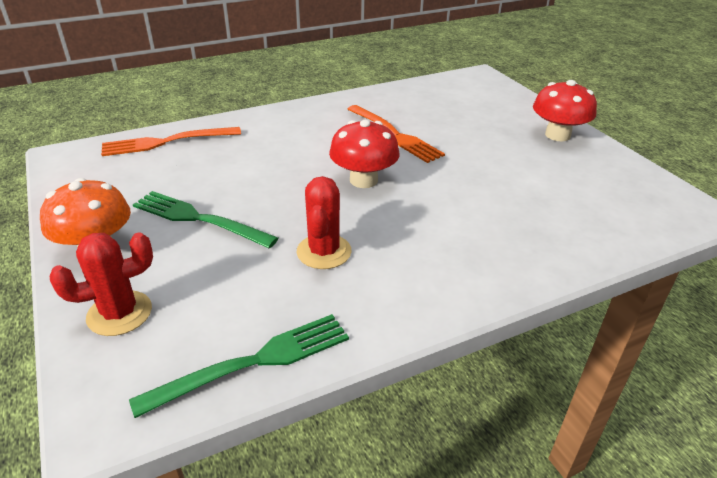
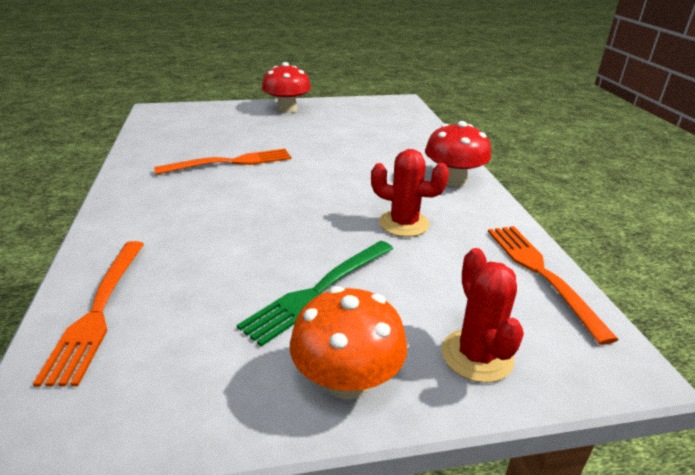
camera: 75 degrees left, 5 degrees down
(254, 362) = (540, 273): green fork -> orange fork
(363, 180) = (300, 189): red mushroom -> red mushroom (453, 180)

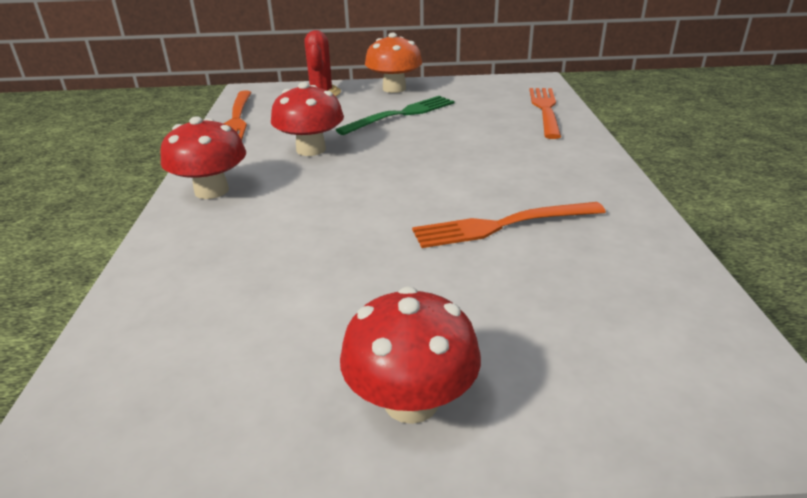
camera: 170 degrees left, 0 degrees up
(404, 223) = (311, 149): red cactus -> red mushroom

